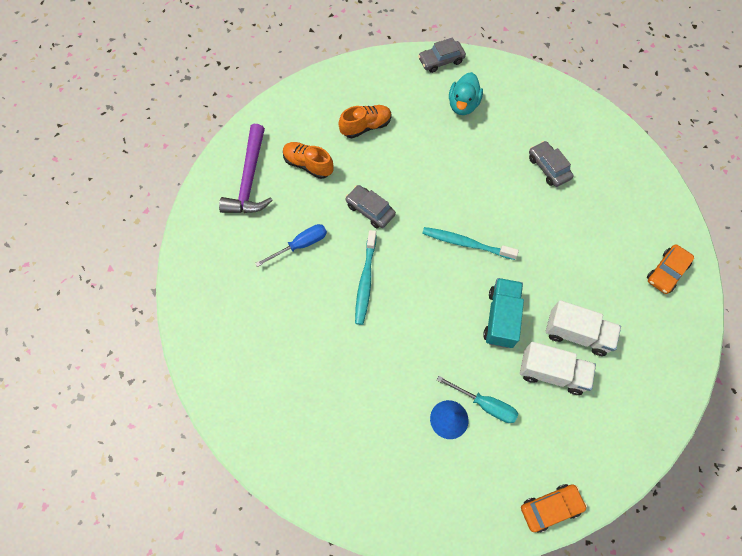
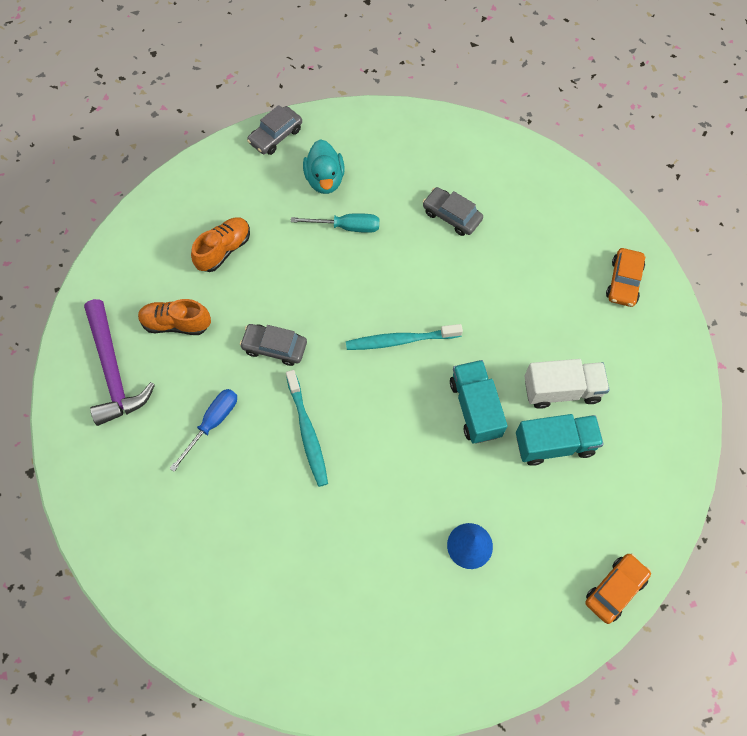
camera: 25 degrees left, 0 degrees up
(485, 404) = (500, 511): turquoise screwdriver -> turquoise screwdriver (346, 227)
(552, 373) = (554, 444): white truck -> turquoise truck

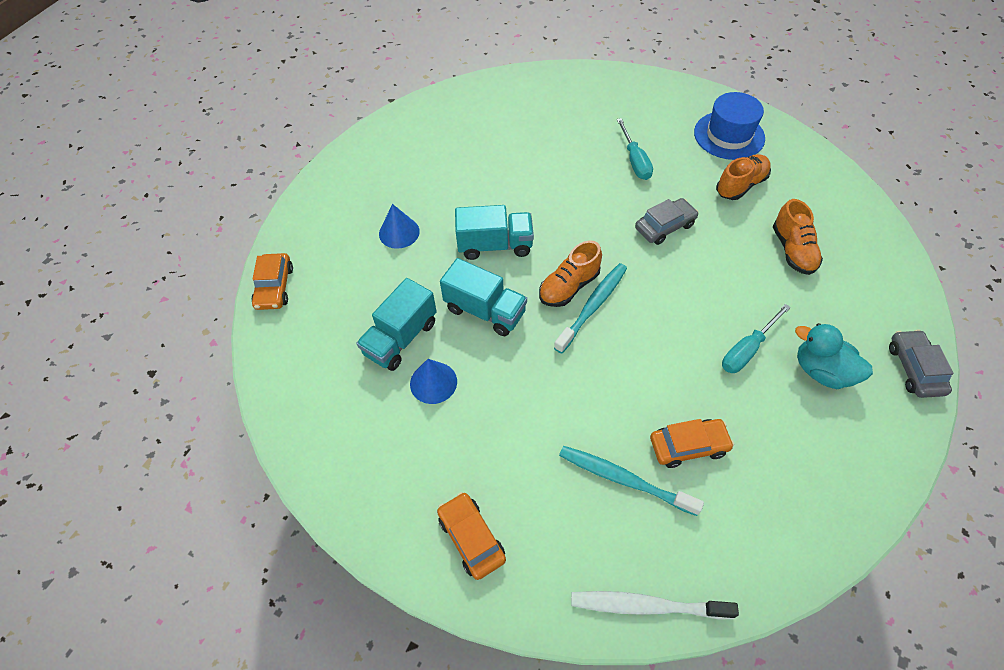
camera: 135 degrees right, 10 degrees down
(113, 371) = (729, 135): purple hammer -> blue hat
(212, 423) = (635, 161): blue screwdriver -> turquoise screwdriver
(307, 432) = (575, 203): turquoise toothbrush -> turquoise toothbrush (624, 479)
(398, 369) = (569, 286): none -> orange shoe
(410, 455) = (495, 245): none -> turquoise truck
(451, 216) = (688, 446): grey car -> orange car
(561, 390) = (433, 382): white truck -> blue cone
(563, 178) = (646, 605): none -> white toothbrush

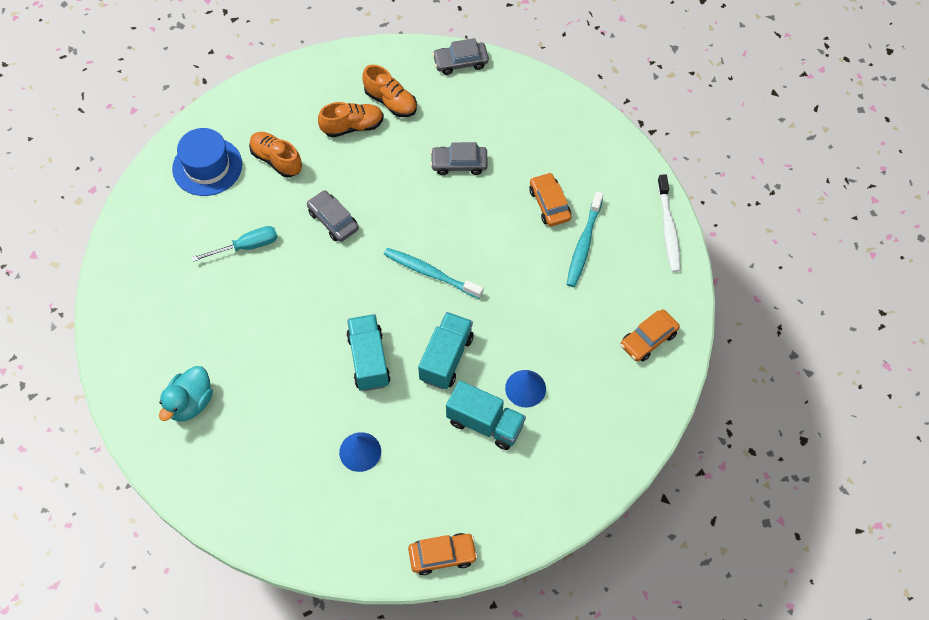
camera: 100 degrees left, 5 degrees up
(569, 286) = (411, 293): orange shoe -> orange shoe (390, 101)
(747, 350) = (459, 164): turquoise screwdriver -> grey car
(821, 371) = (471, 118): turquoise duck -> turquoise duck (190, 403)

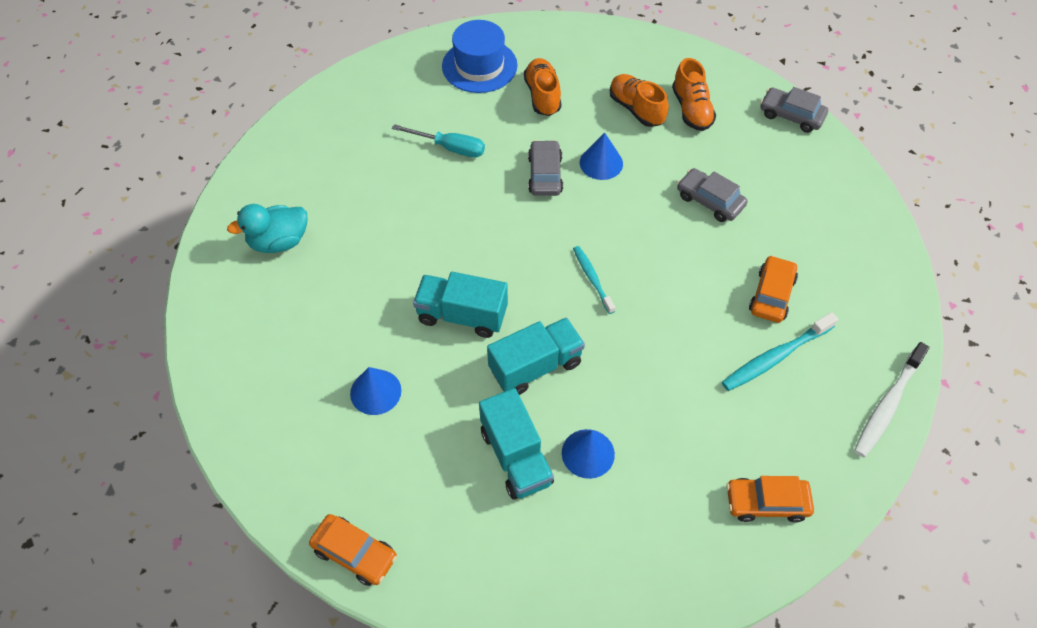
camera: 40 degrees right, 5 degrees down
(352, 126) = (636, 109): orange shoe -> orange shoe turned 150 degrees counterclockwise
(364, 185) = (601, 163): none -> blue cone
(368, 360) = (462, 315): turquoise truck -> turquoise truck turned 105 degrees counterclockwise
(430, 273) = (592, 279): turquoise toothbrush -> turquoise toothbrush, size x0.64

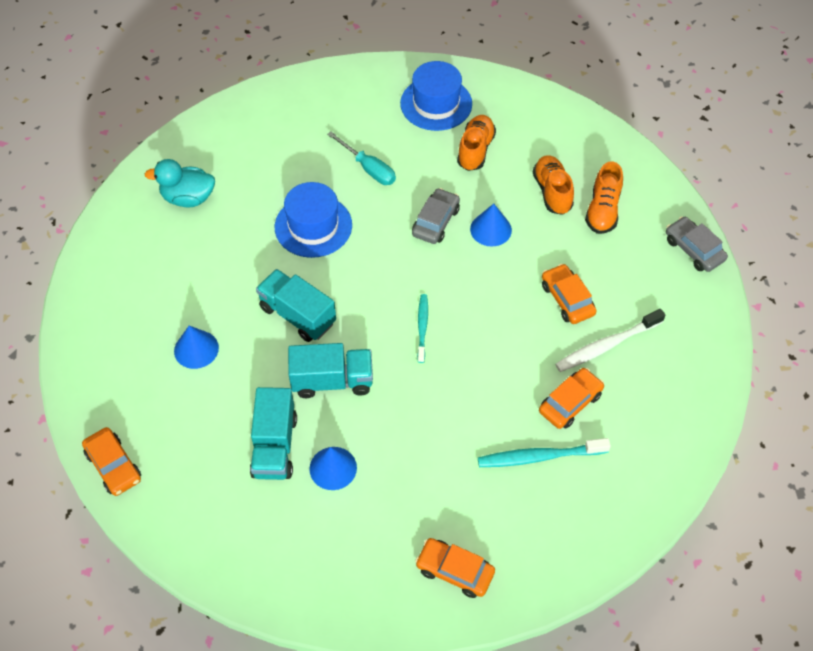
camera: 25 degrees right, 0 degrees up
(427, 222) = (313, 226): none -> blue hat
(709, 201) = (567, 299): grey car -> orange car
(887, 405) = (613, 538): white toothbrush -> white toothbrush (606, 345)

